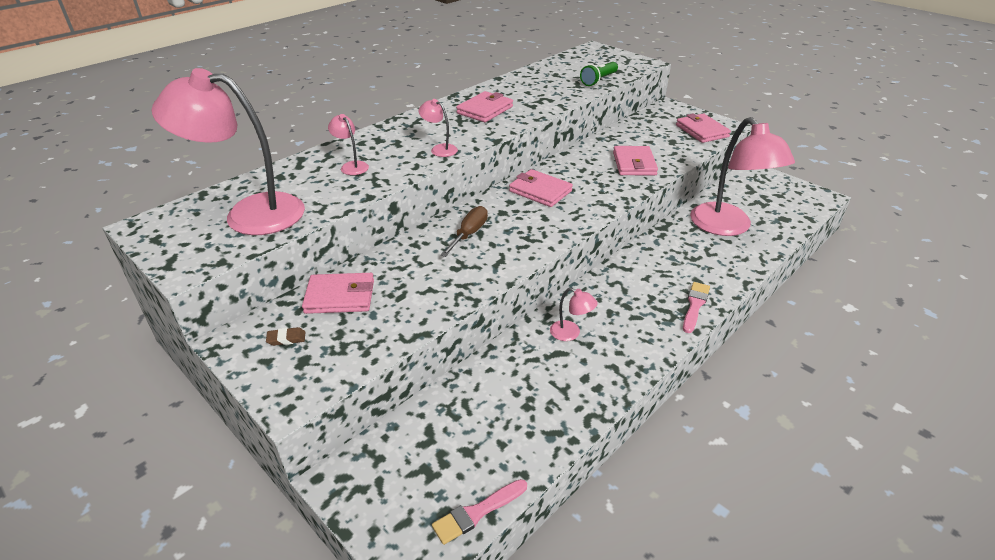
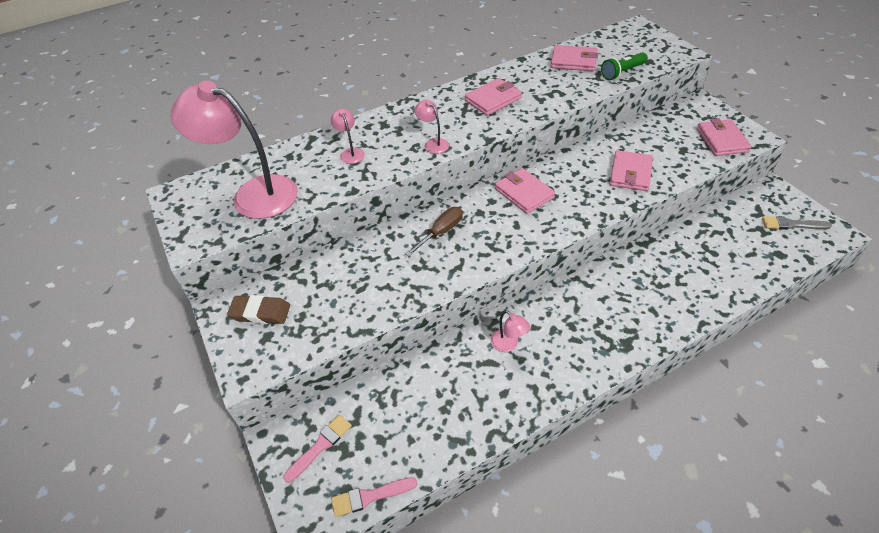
camera: 20 degrees right, 10 degrees up
(286, 339) = (260, 313): brown eraser -> brown eraser, size x1.89
(340, 296) = (313, 279): pink wallet -> pink wallet (573, 61)
(695, 305) = (638, 339): pink brush -> pink brush (320, 446)
(727, 227) = (712, 254): pink lamp -> none
(783, 195) = (792, 224): none -> grey brush

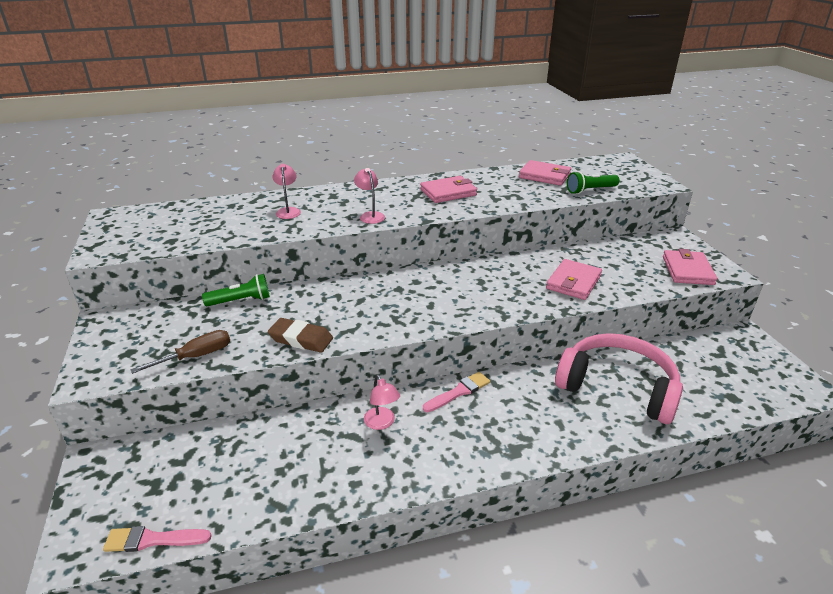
camera: 10 degrees right, 15 degrees down
(253, 194) = (179, 226): pink lamp -> none
(260, 313) = (136, 332): brown eraser -> brown eraser (301, 339)
(320, 446) = (133, 476): pink brush -> pink brush (459, 392)
(340, 257) = (241, 301): none -> green flashlight
(441, 232) = (350, 298): brown screwdriver -> brown screwdriver (196, 356)
(524, 193) = (452, 280): pink wallet -> none
(687, 265) = (617, 387): none -> pink headphones
(792, 224) = (757, 371): grey brush -> none

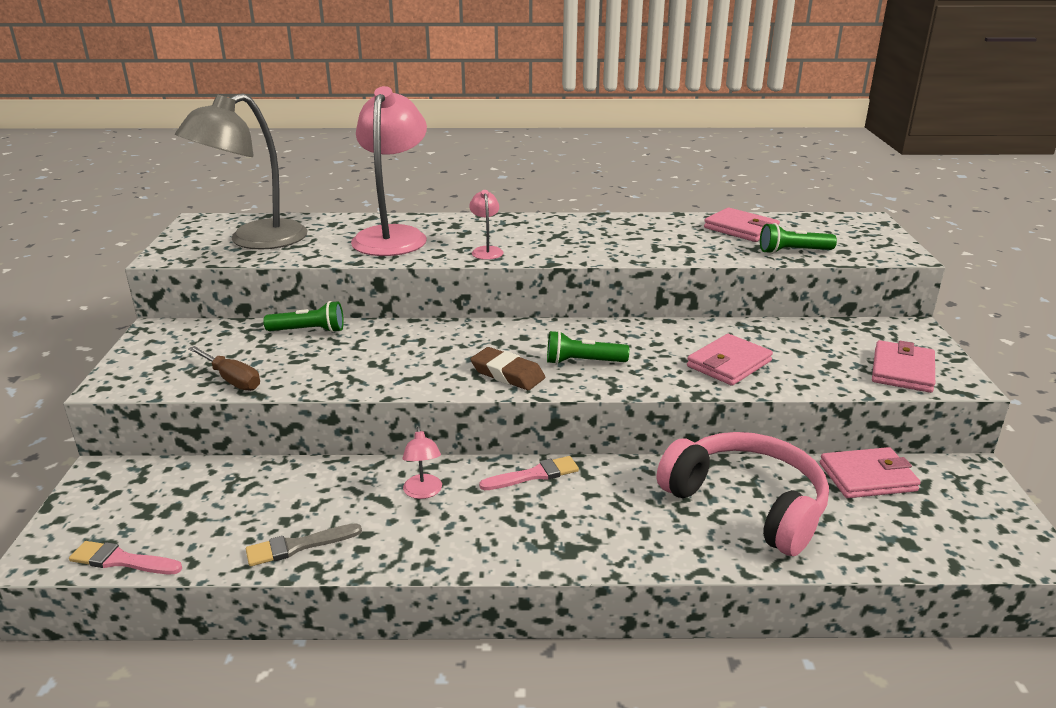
camera: 15 degrees right, 5 degrees down
(171, 229) = (254, 240): none -> grey lamp
(196, 356) = (231, 379): brown screwdriver -> brown screwdriver turned 60 degrees clockwise
(288, 211) = (393, 236): pink lamp -> pink lamp, size x2.42
(301, 339) = (354, 379): brown eraser -> brown eraser (507, 374)
(302, 492) = (298, 546): none -> grey brush
(448, 192) = (599, 235): pink wallet -> pink wallet (867, 477)
(470, 296) = (583, 362): none -> green flashlight

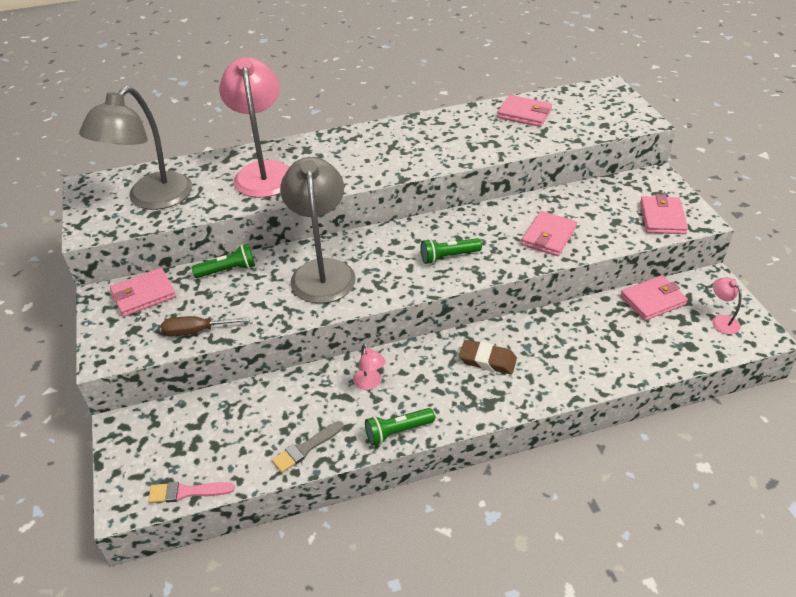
camera: 15 degrees left, 15 degrees up
(200, 337) = (143, 295): none -> pink wallet
(231, 379) = (197, 331): brown screwdriver -> brown screwdriver turned 150 degrees clockwise
(417, 350) = (322, 271): none -> grey lamp
(486, 251) = (346, 174): pink lamp -> pink lamp (721, 320)
(507, 374) = (400, 280): brown eraser -> brown eraser (487, 360)
(534, 475) = (439, 350): pink brush -> none
(747, 504) = (586, 340): pink headphones -> none
(793, 251) = (570, 132): green flashlight -> green flashlight (397, 431)

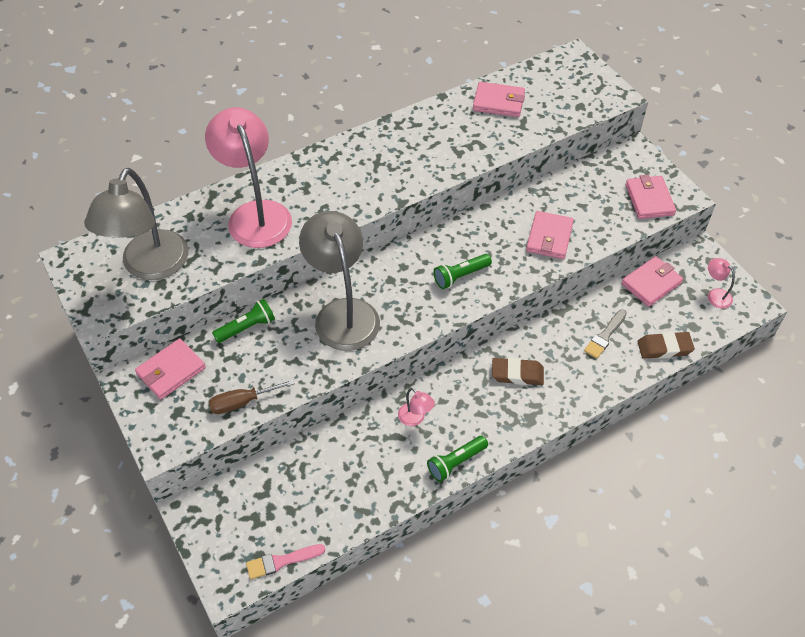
camera: 15 degrees left, 10 degrees up
(306, 448) = (377, 496): grey brush -> grey brush (605, 336)
(653, 361) = (664, 348): none -> brown eraser

